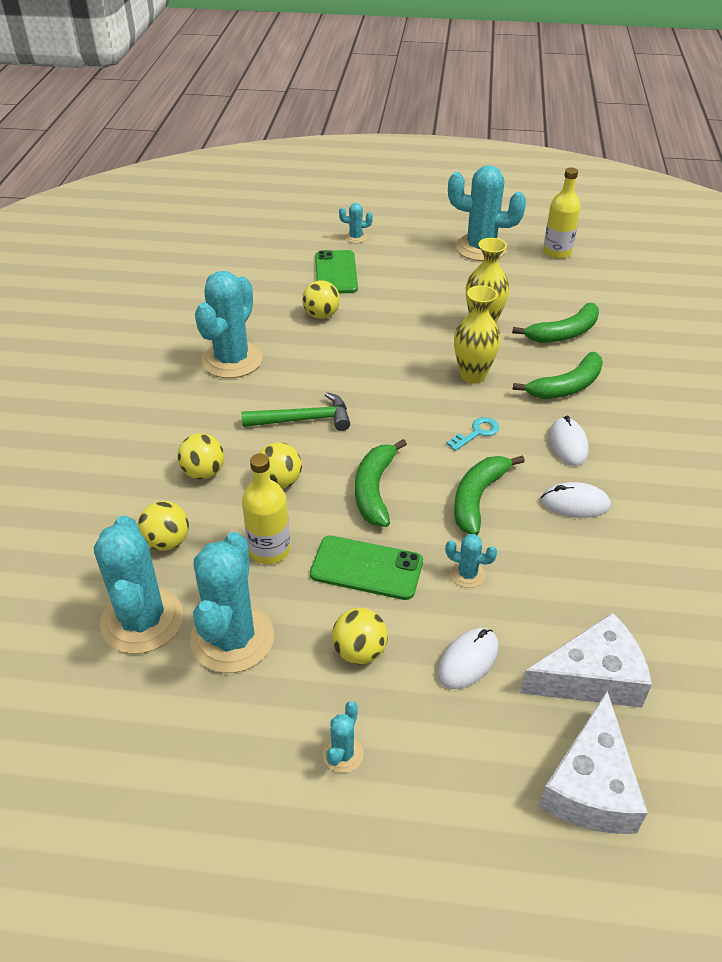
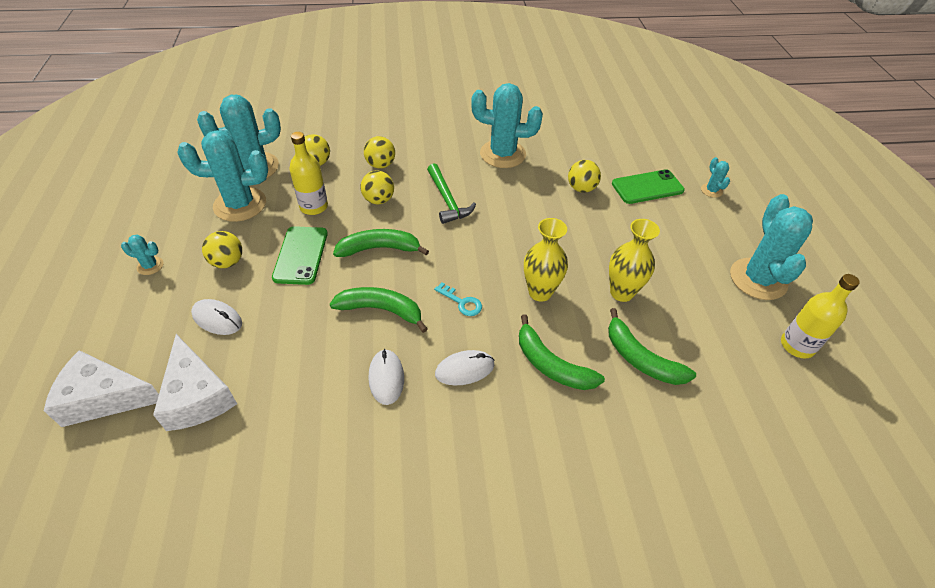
camera: 75 degrees right, 5 degrees up
(467, 574) = (298, 311): turquoise cactus -> none

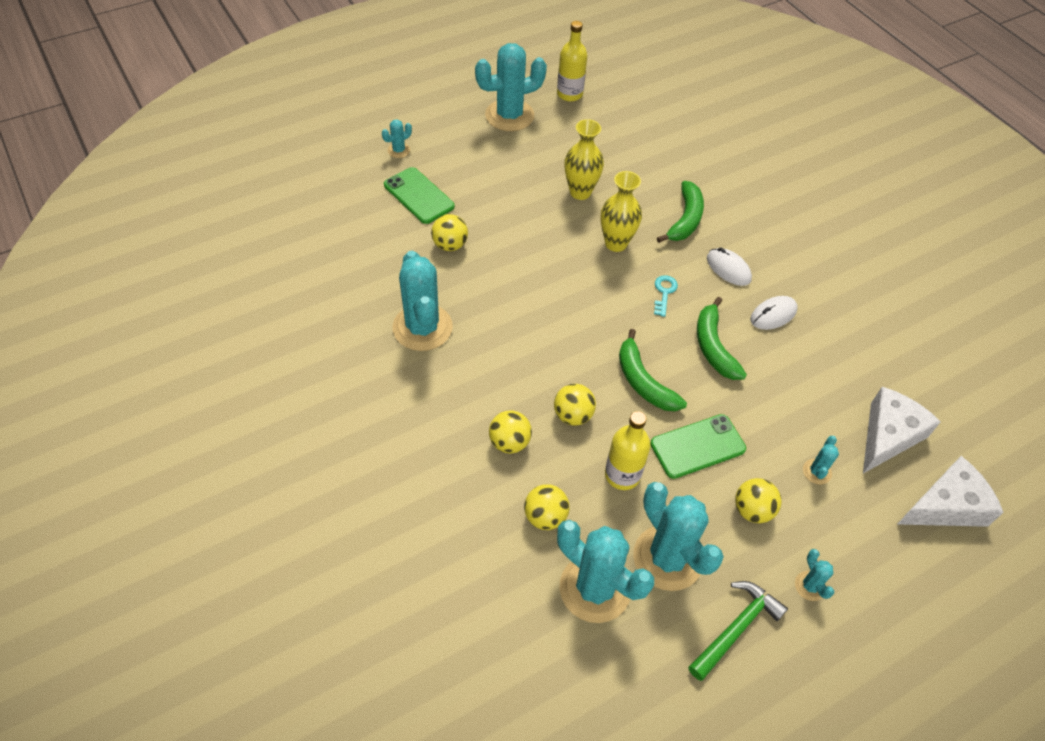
camera: 115 degrees left, 5 degrees up
(104, 398) = (946, 505): white cheese -> white cheese turned 90 degrees counterclockwise
(217, 319) = (817, 471): white mouse -> turquoise cactus
(447, 200) = (535, 351): green hammer -> green hammer (736, 628)
(641, 359) = (642, 171): green banana -> none

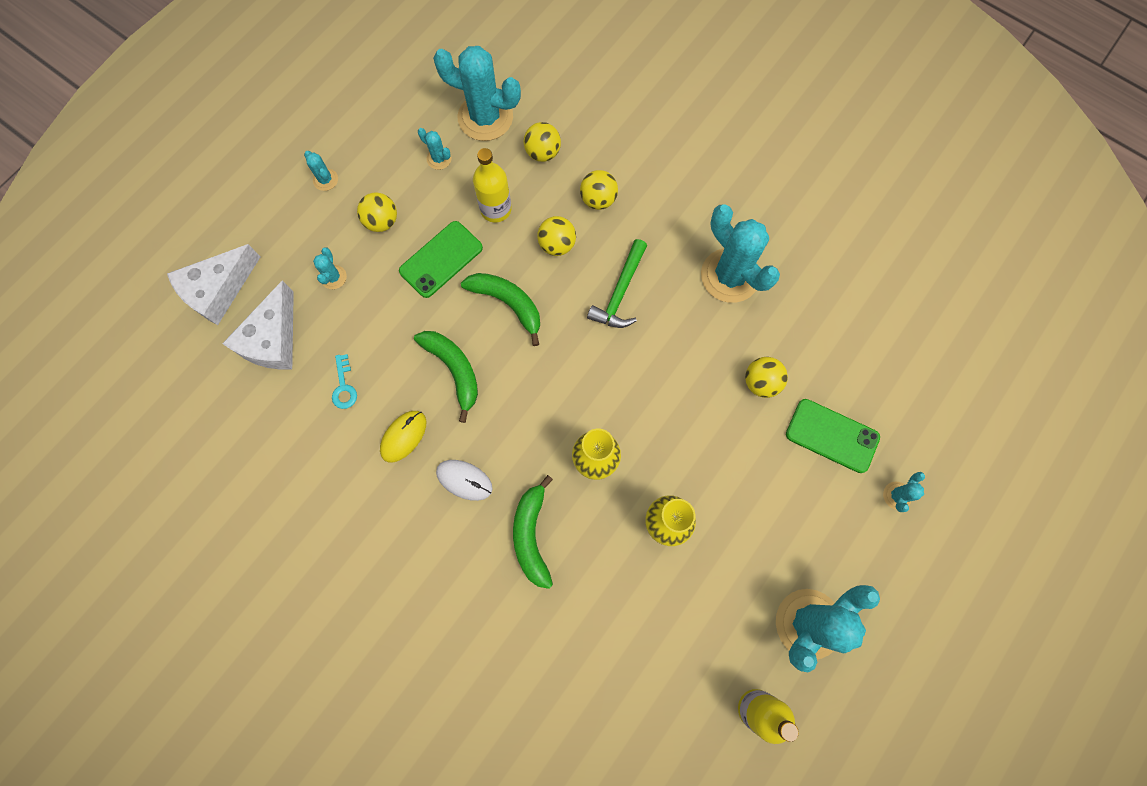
camera: 160 degrees right, 20 degrees up
(664, 292) = (522, 417): turquoise key -> turquoise key (344, 386)
(667, 558) = (439, 159): turquoise cactus -> turquoise cactus, size x0.44
(736, 628) = (375, 129): green hammer -> green hammer (620, 292)
(773, 315) = (403, 436): white mouse -> yellow mouse

